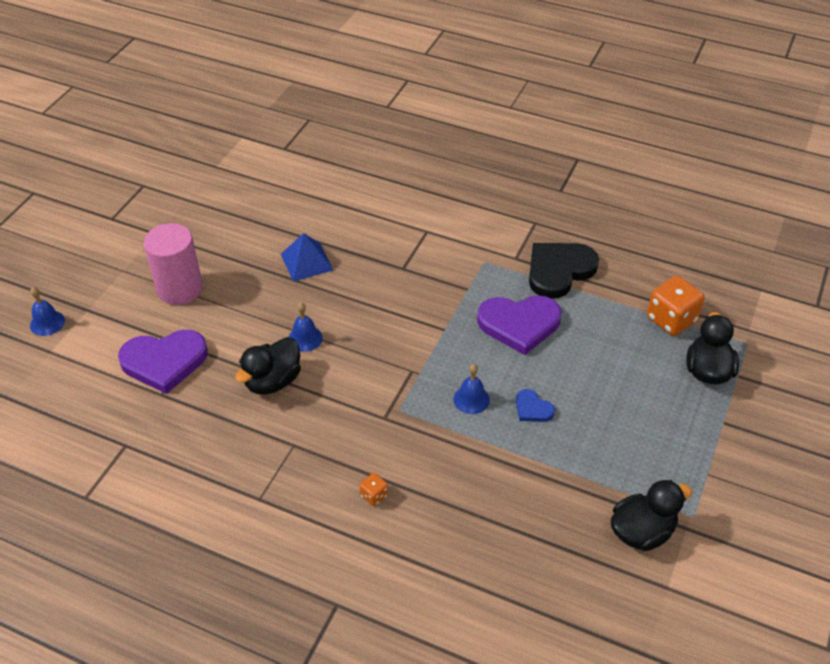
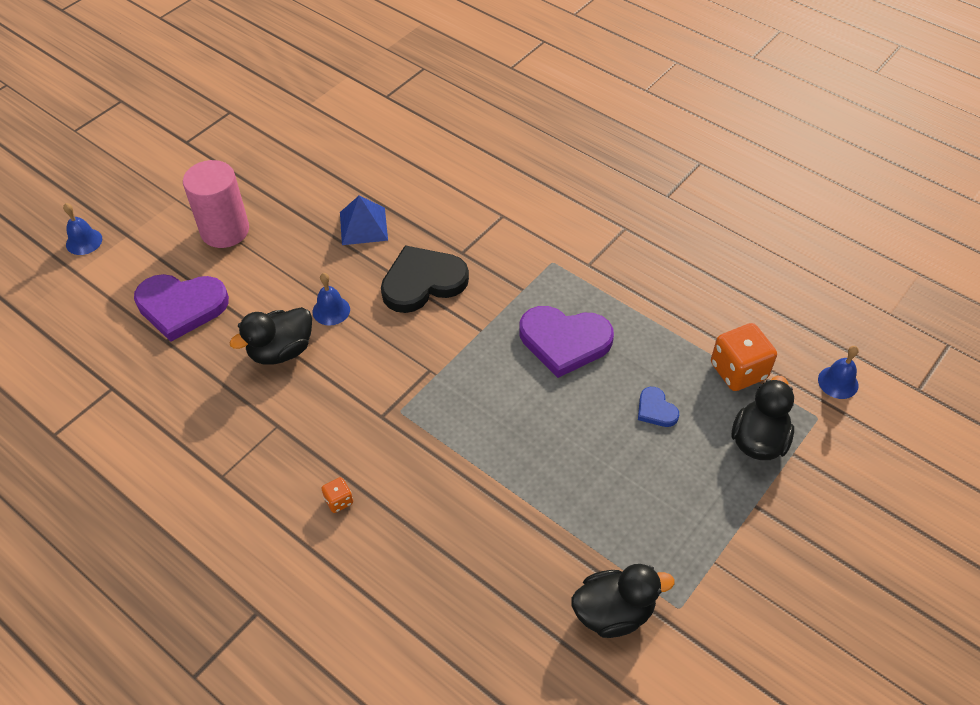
camera: 15 degrees right, 5 degrees up
(471, 399) = (481, 416): blue bell -> blue bell (838, 382)
(532, 408) = (544, 441): blue heart -> blue heart (656, 409)
(559, 271) = (631, 288): black heart -> black heart (422, 282)

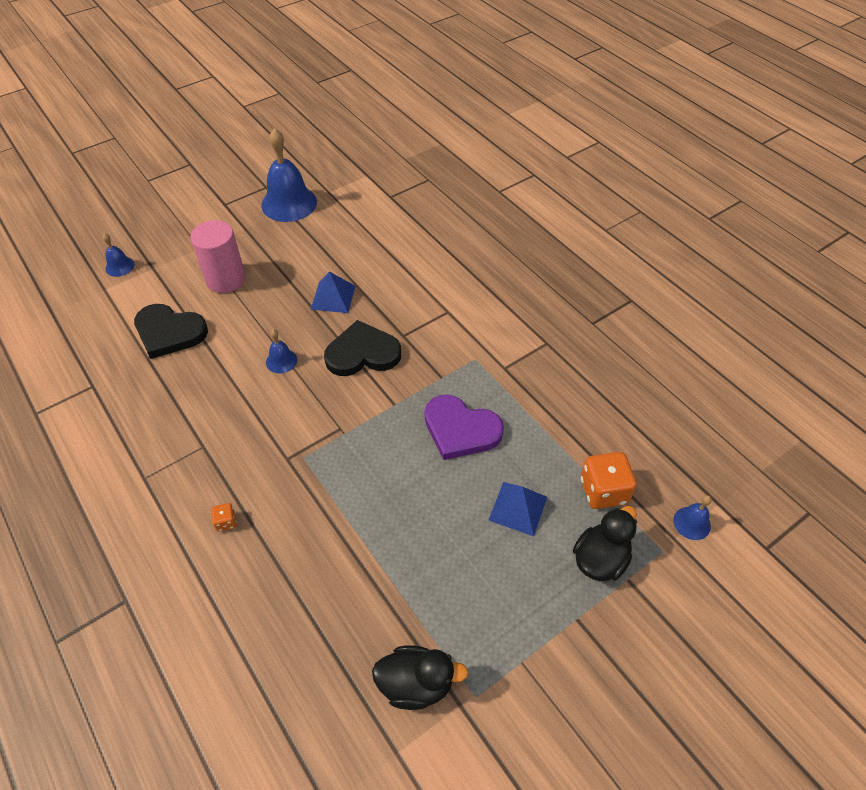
camera: 15 degrees right, 0 degrees up
(181, 306) = (169, 332): purple heart -> black heart
(266, 126) = (289, 203): none -> blue bell
(281, 351) = (230, 385): black duck -> none
(656, 409) = (518, 508): blue heart -> blue pyramid

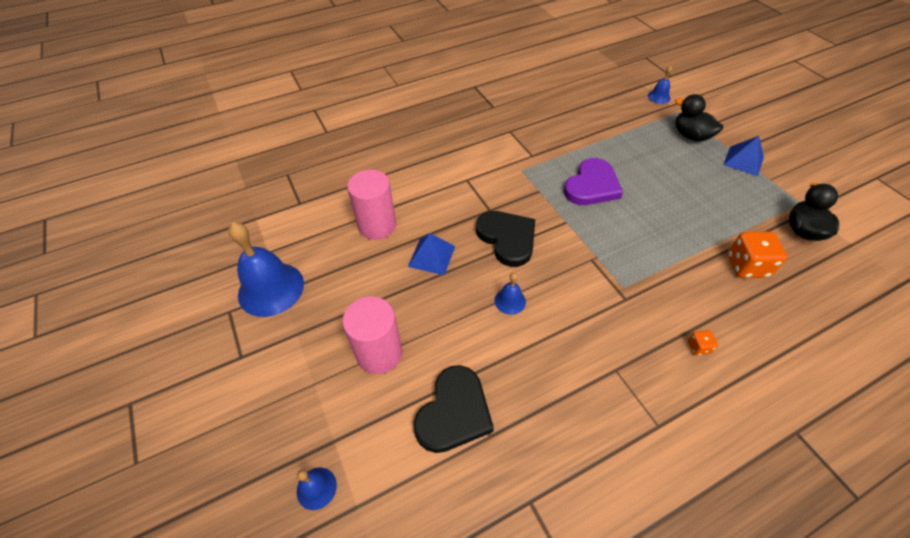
camera: 80 degrees left, 0 degrees up
(362, 353) = (507, 238): black heart -> black heart turned 150 degrees clockwise
(368, 253) = (377, 225): none -> pink cylinder
(518, 508) = (658, 165): blue pyramid -> blue pyramid (743, 161)
(603, 491) = (640, 126): orange dice -> orange dice (746, 266)

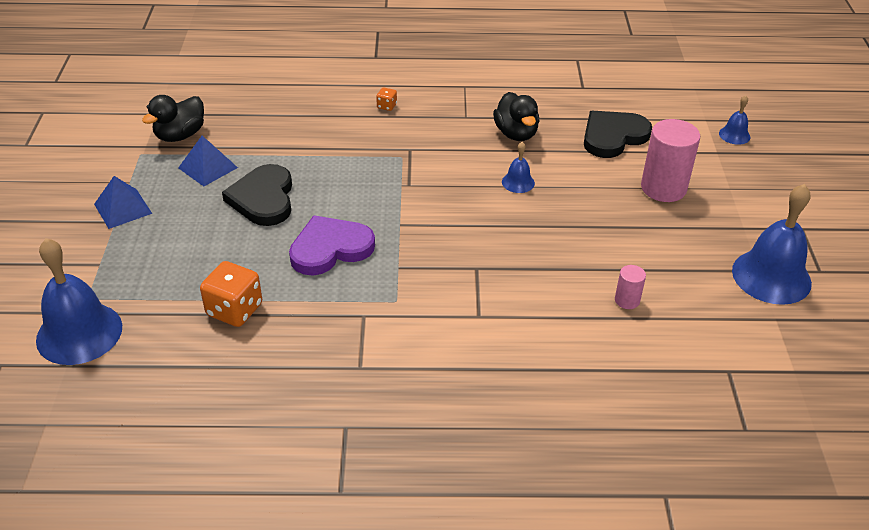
camera: 155 degrees left, 10 degrees down
(377, 225) = (627, 300): pink cylinder -> pink cylinder, size x0.49
(431, 256) = (575, 245): blue pyramid -> blue pyramid (208, 167)
(507, 238) = (479, 231): black heart -> black heart (263, 199)
(659, 97) = (79, 333): blue bell -> blue bell, size x2.12
(690, 136) = (131, 259): black duck -> black duck (516, 134)
(746, 266) = (273, 132): orange dice -> orange dice (234, 310)

